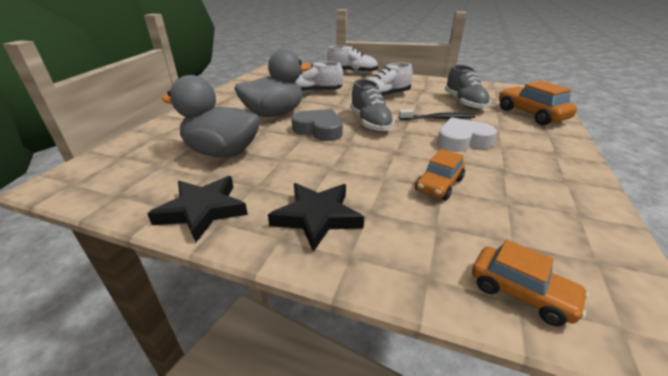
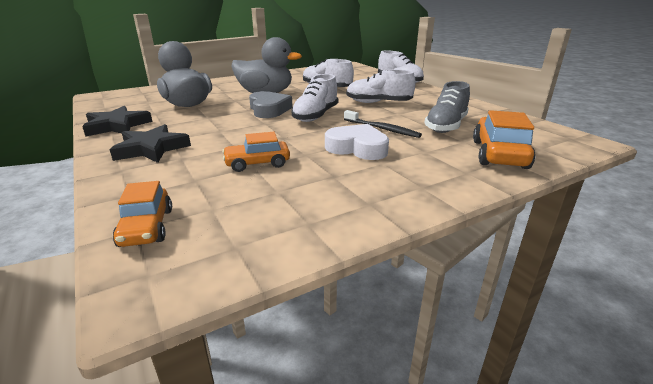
camera: 40 degrees right, 5 degrees down
(370, 123) = (315, 116): grey shoe -> white shoe

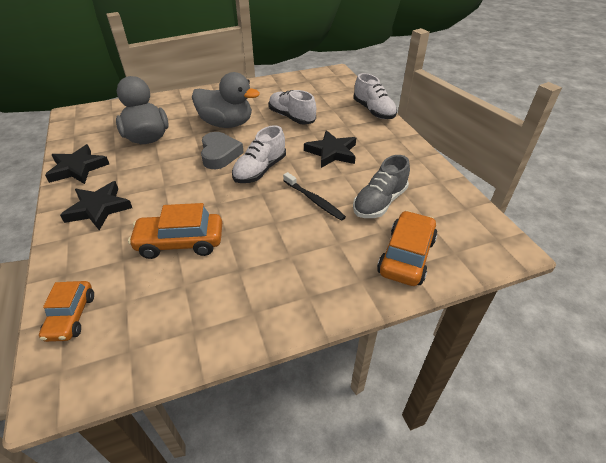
camera: 10 degrees right, 15 degrees up
(257, 163) = (180, 243): orange car -> orange car, size x1.51
(357, 148) = (277, 230): white heart -> none
(378, 103) = (332, 152): white shoe -> black star

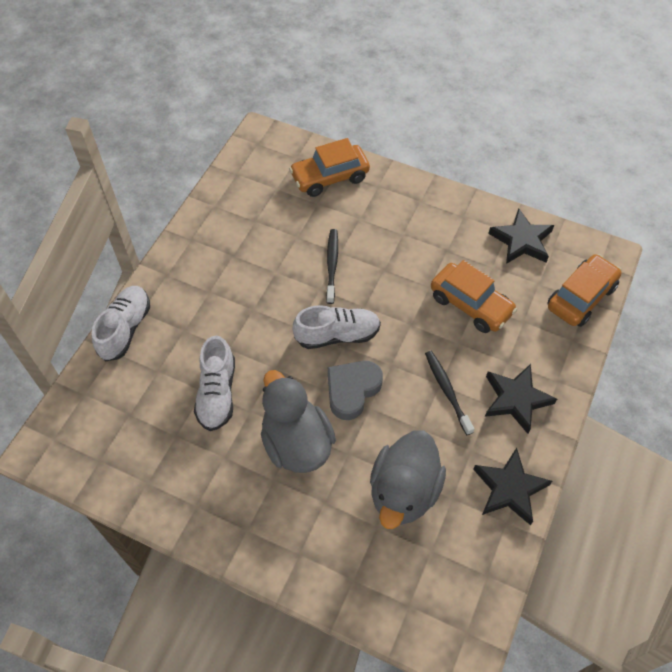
camera: 135 degrees left, 15 degrees up
(71, 316) = (581, 297): orange car -> orange car, size x1.51
(156, 186) = (447, 390): none -> black toothbrush
(332, 152) = (249, 305): black star -> black star (521, 241)
(379, 202) = (287, 224): grey shoe -> none

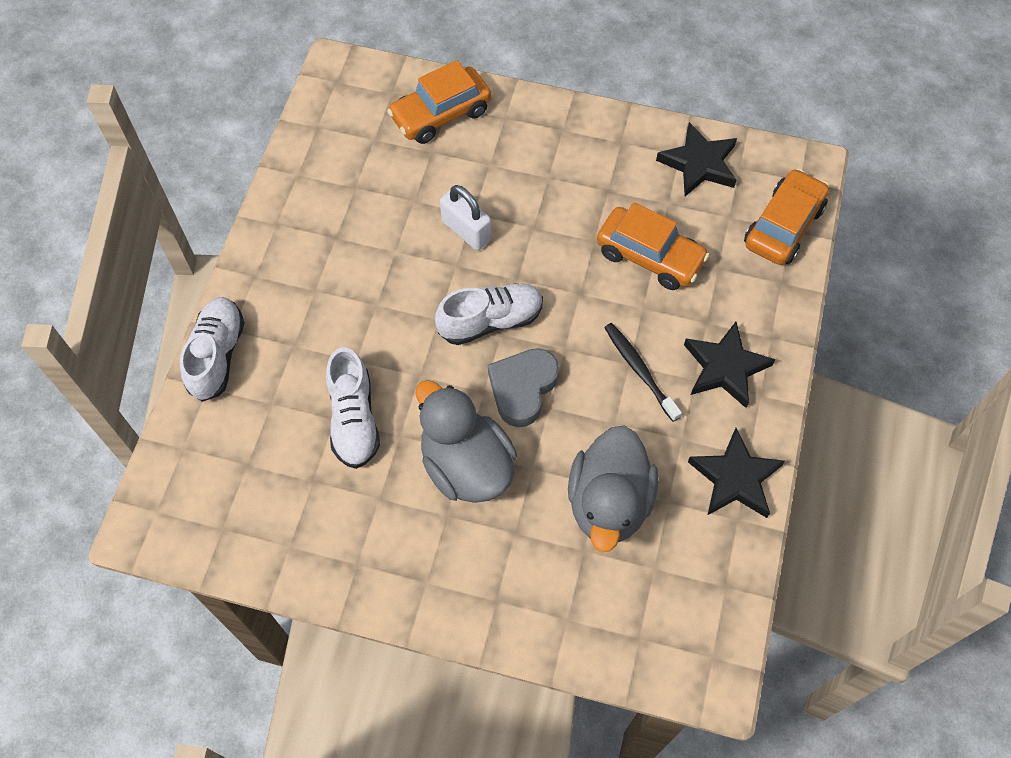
camera: 10 degrees left, 5 degrees up
(332, 265) = (466, 231): black toothbrush -> white padlock

